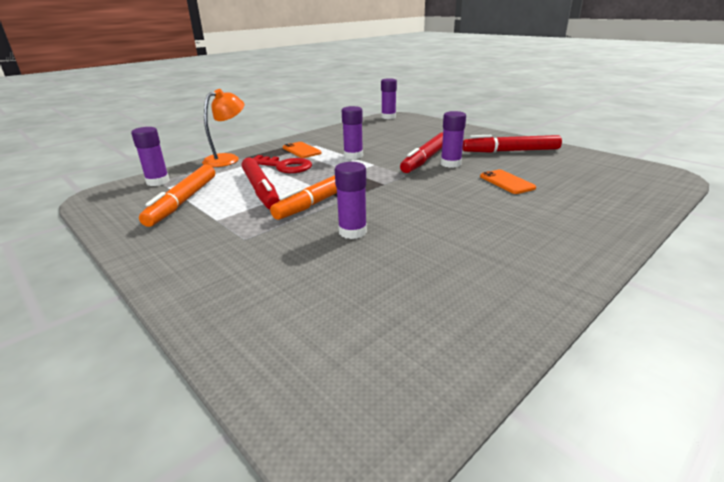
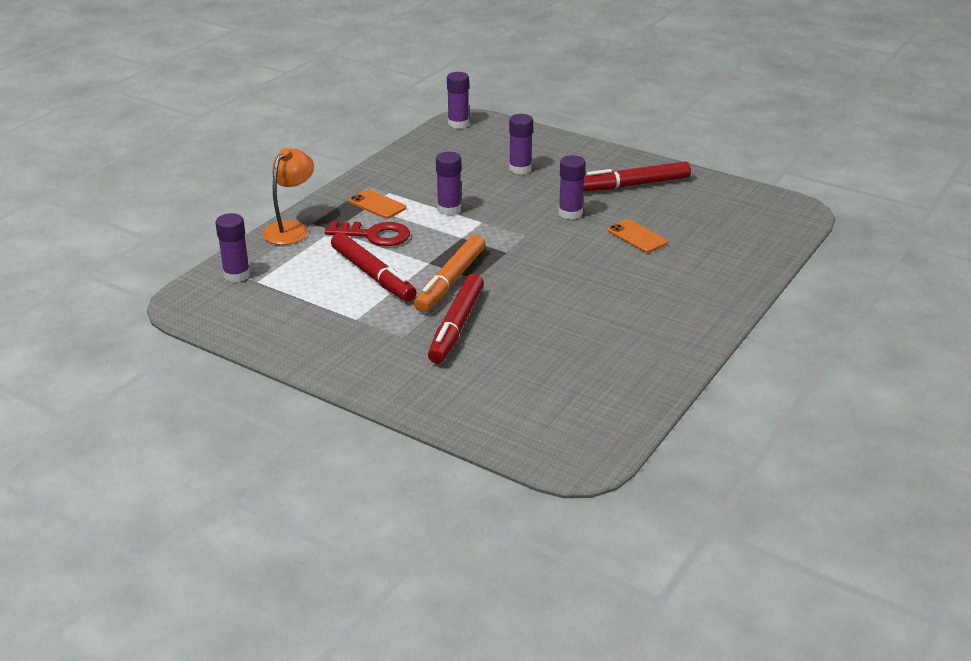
camera: 15 degrees left, 5 degrees up
(184, 201) = (297, 299): orange marker -> none
(352, 232) = (503, 317): purple glue stick -> purple glue stick (520, 169)
(426, 159) = (539, 207): red marker -> red marker (457, 325)

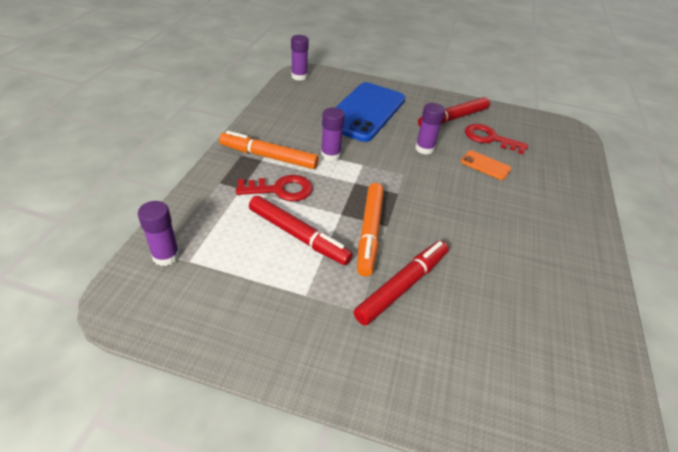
camera: 20 degrees left, 10 degrees up
(291, 229) = (202, 192): orange lamp -> none
(377, 205) = (269, 157): orange phone -> orange marker
(457, 325) = (402, 286): red marker -> red marker turned 135 degrees counterclockwise
(520, 169) = (365, 112): purple glue stick -> blue phone
(667, 210) = (489, 138): none -> red key

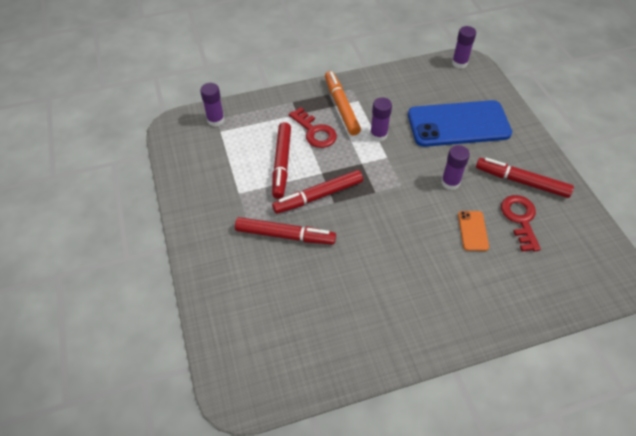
camera: 60 degrees right, 10 degrees up
(370, 232) = (319, 196): orange marker -> red marker

